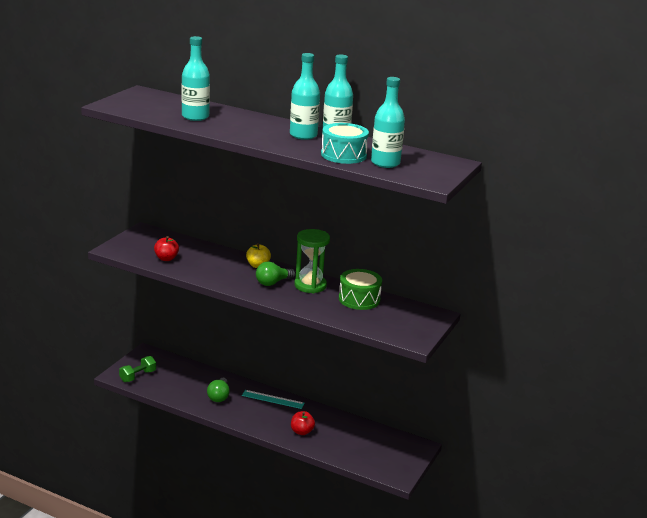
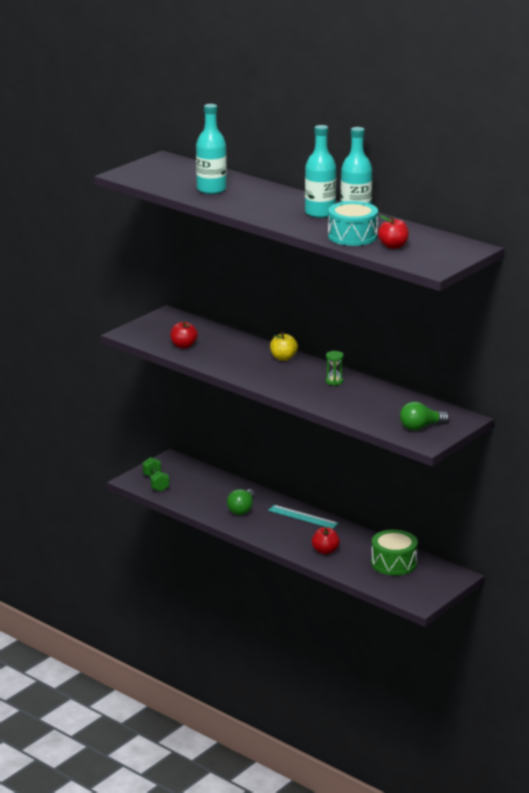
camera: 15 degrees right, 0 degrees up
(138, 376) = (156, 483): green dumbbell -> green dumbbell turned 75 degrees counterclockwise
(273, 282) = (293, 376): green light bulb -> green light bulb (421, 427)
(310, 285) = (334, 381): green hourglass -> green hourglass, size x0.48
(359, 299) = (383, 398): green drum -> green drum (393, 563)
(385, 163) = (393, 246): turquoise bottle -> red apple

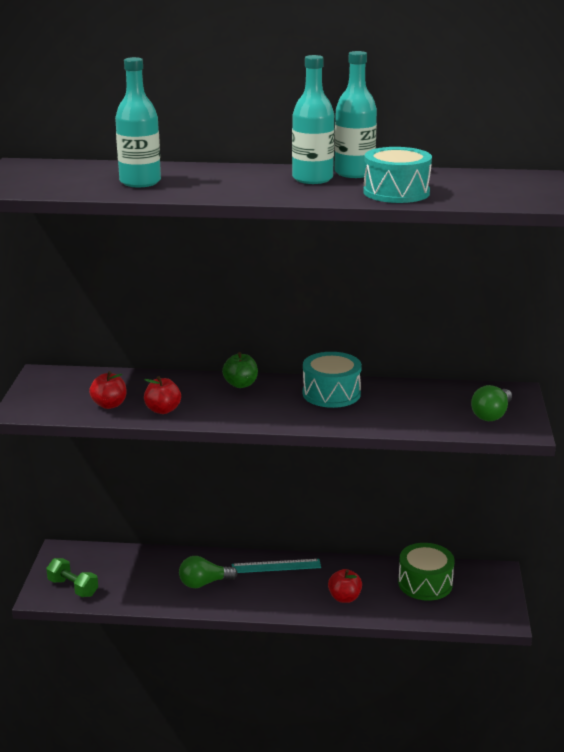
camera: 35 degrees left, 0 degrees up
(242, 509) = (204, 583): green light bulb -> green light bulb turned 90 degrees clockwise
(283, 358) = (240, 384): yellow apple -> green apple
(334, 381) = (331, 393): green hourglass -> turquoise drum
(393, 246) = (459, 192): red apple -> red apple (163, 410)

